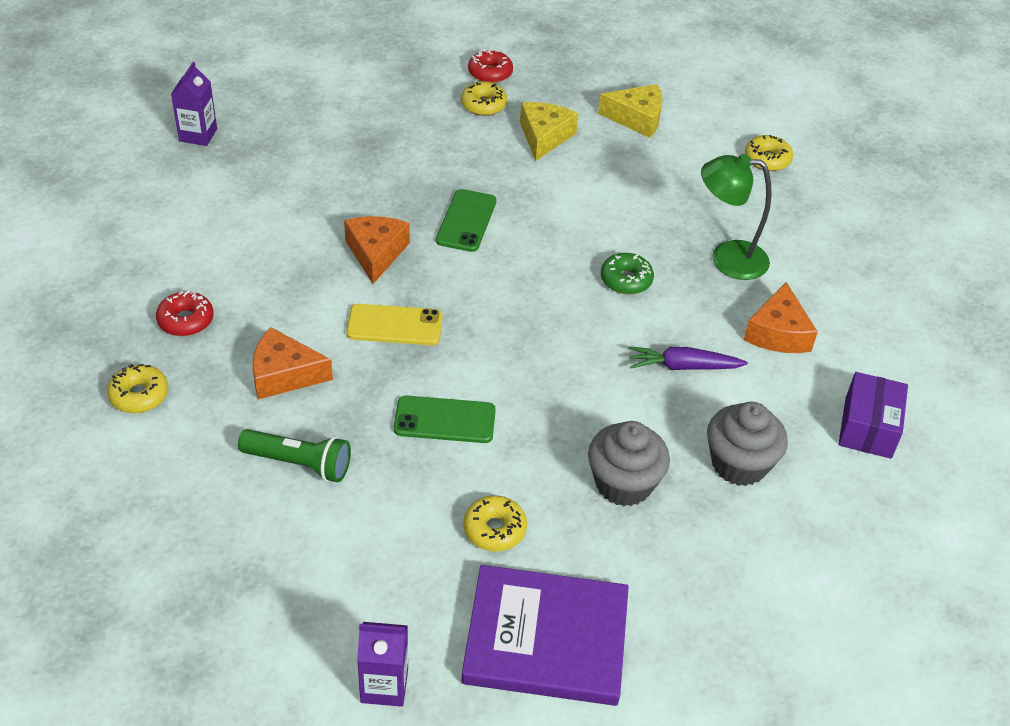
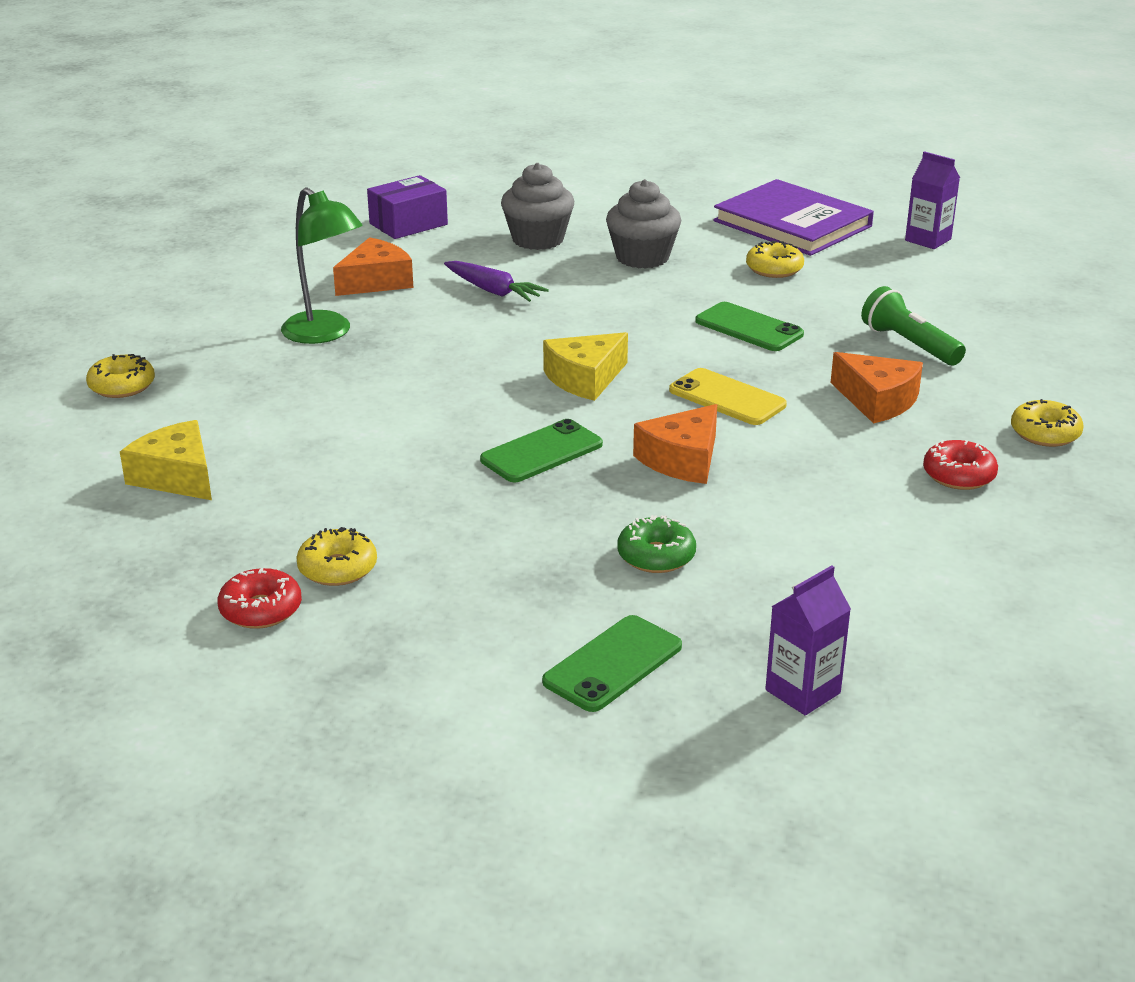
camera: 140 degrees left, 15 degrees down
(300, 113) = (613, 664): none -> green phone
(544, 137) = (322, 500): yellow cheese -> yellow cheese (585, 378)
(626, 280) = (448, 352): green donut -> green donut (656, 556)

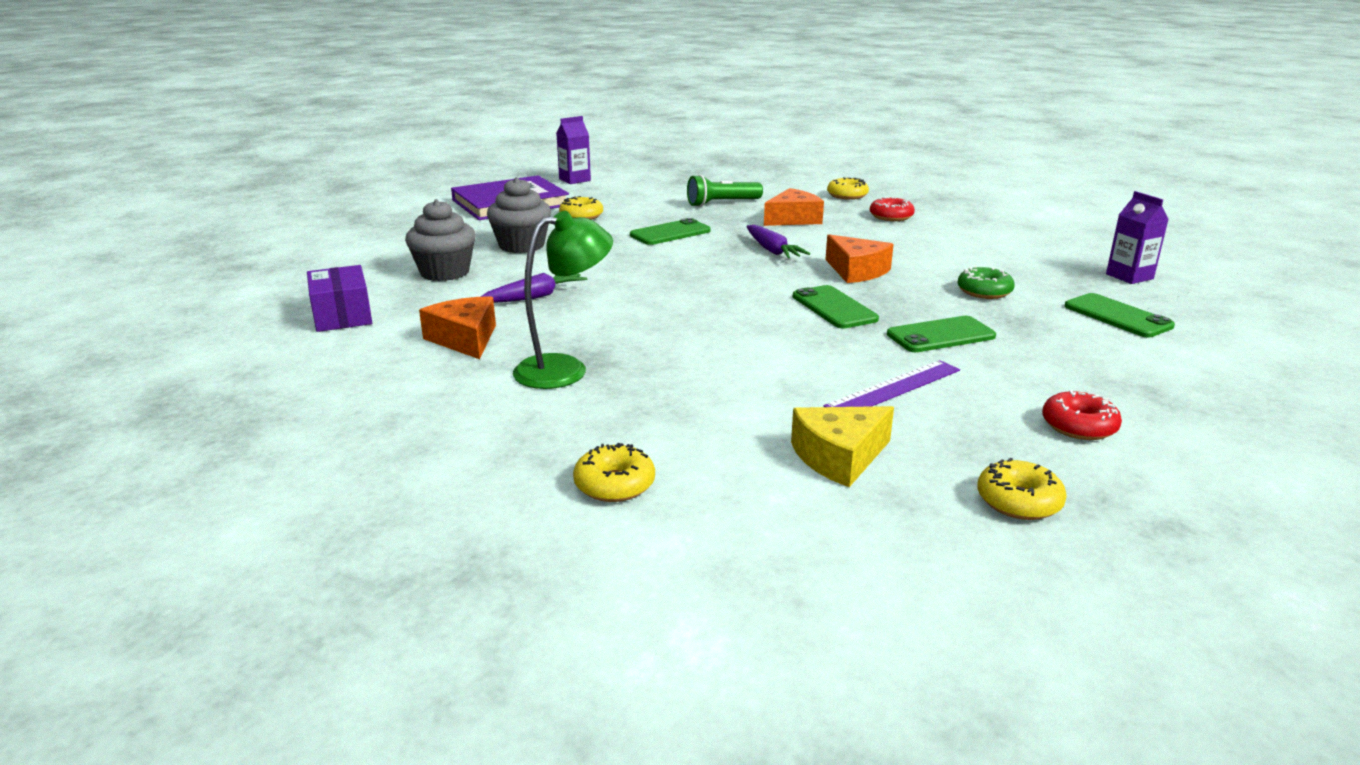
camera: 75 degrees left, 5 degrees down
(328, 498) = (894, 388): none -> purple ruler
(337, 568) = (1009, 391): yellow donut -> yellow donut (1018, 501)
(483, 524) = (940, 335): none -> green phone
(585, 378) = (721, 283): yellow cheese -> none
(727, 398) = (772, 250): yellow phone -> purple carrot

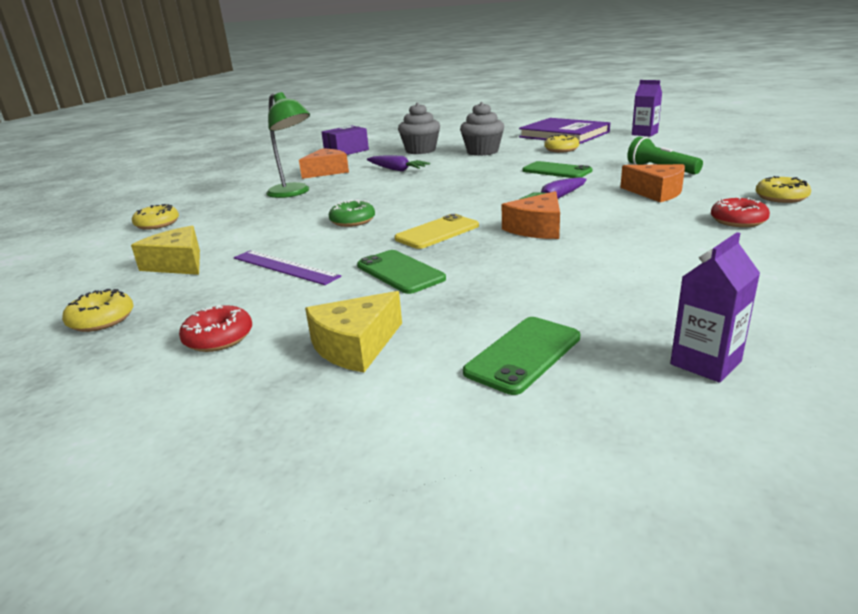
camera: 75 degrees right, 0 degrees up
(834, 308) = (437, 232): green phone -> yellow phone
(984, 291) = (536, 280): green donut -> green donut (352, 221)
(1100, 367) = (355, 346): none -> yellow cheese

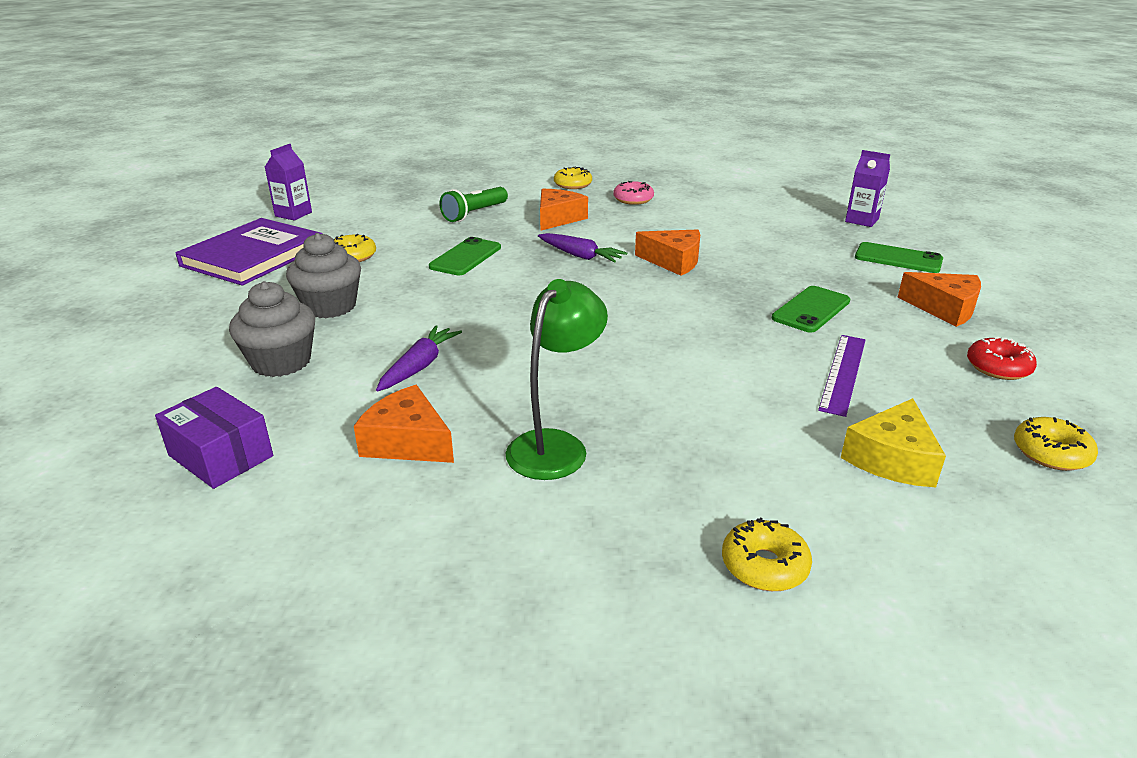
camera: 105 degrees left, 5 degrees up
(352, 221) = (683, 359): green donut -> none
(355, 346) = (944, 308): yellow cheese -> orange cheese
(437, 232) = (702, 304): yellow phone -> none
(738, 221) = (633, 199): red donut -> pink donut

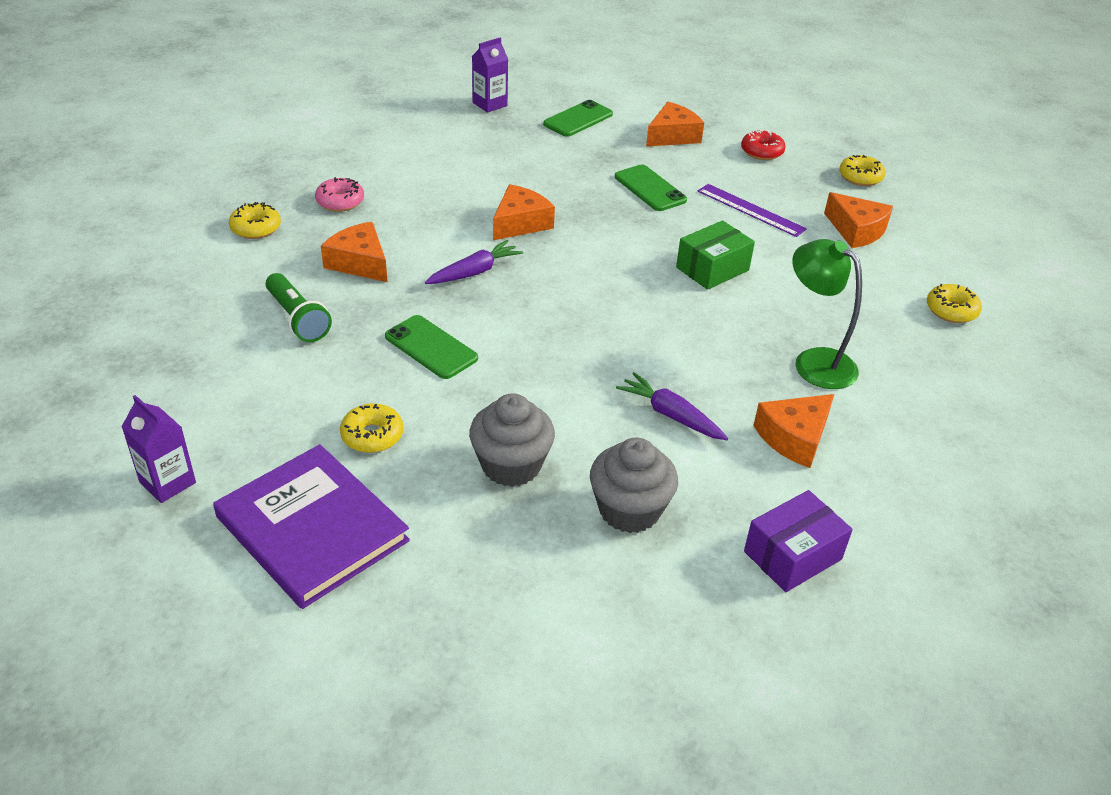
camera: 75 degrees left, 10 degrees up
(689, 361) = (712, 269): none -> green box
(892, 459) = (856, 230): yellow cheese -> orange cheese

